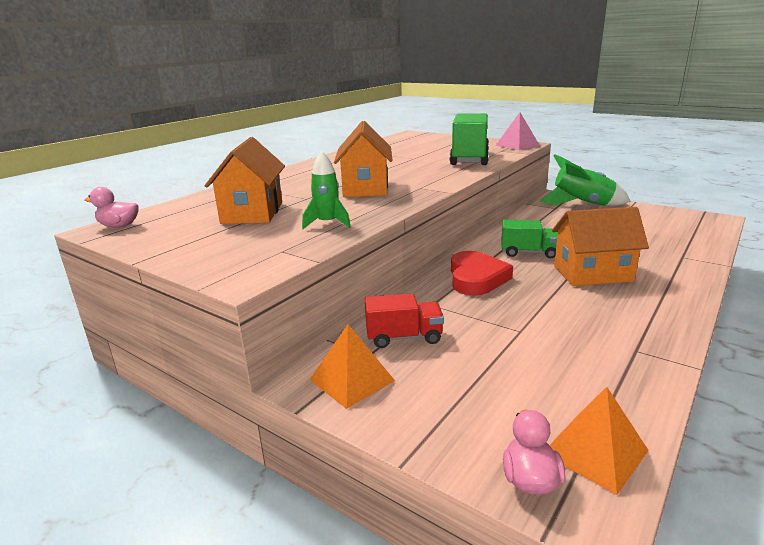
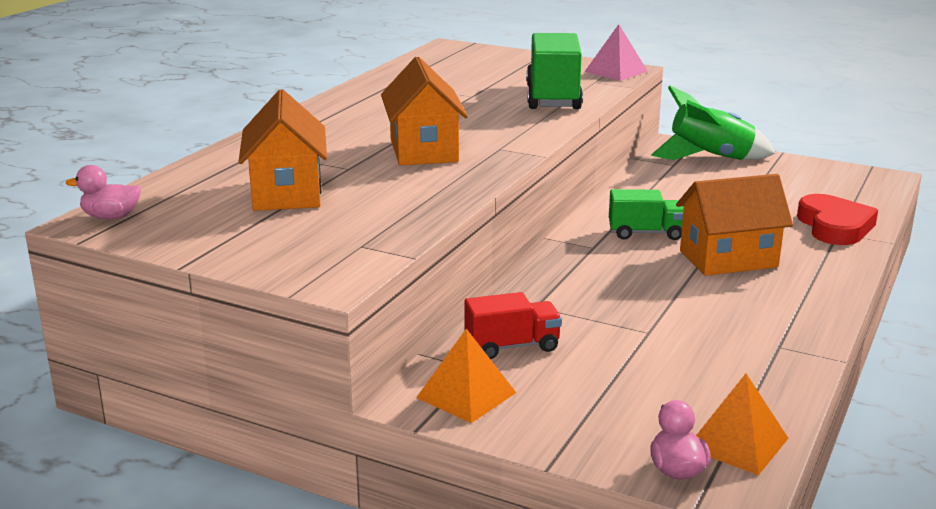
camera: 10 degrees left, 0 degrees up
(327, 223) = (399, 206): green rocket -> none
(476, 278) = (584, 270): red heart -> red heart (834, 226)

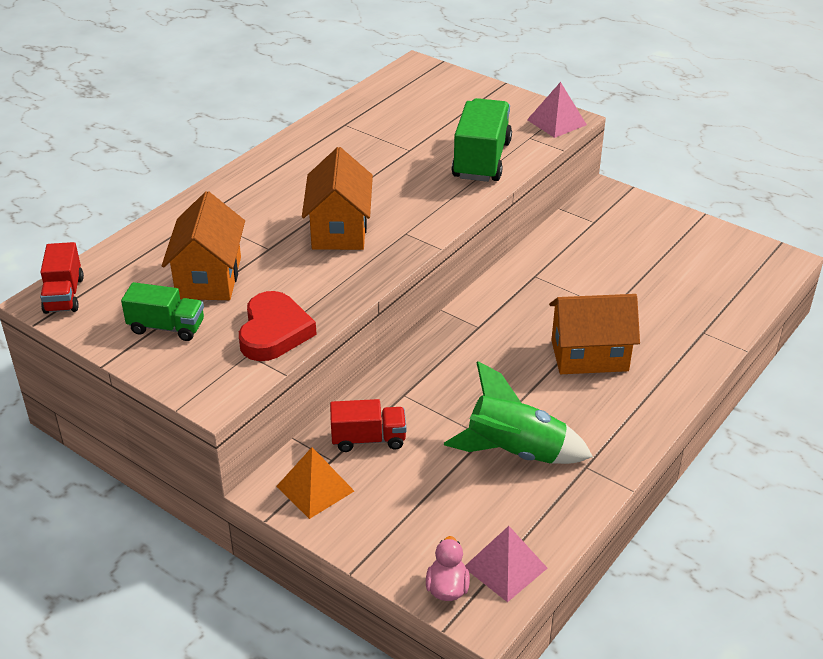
camera: 10 degrees right, 15 degrees up
(111, 217) = (64, 295): pink duck -> red truck
(646, 233) = (531, 314): green truck -> green truck (166, 327)
(710, 158) = (632, 216): green rocket -> green rocket (516, 452)
(737, 443) = (505, 567): orange pyramid -> pink pyramid
(834, 226) = (704, 323): red heart -> red heart (274, 332)

